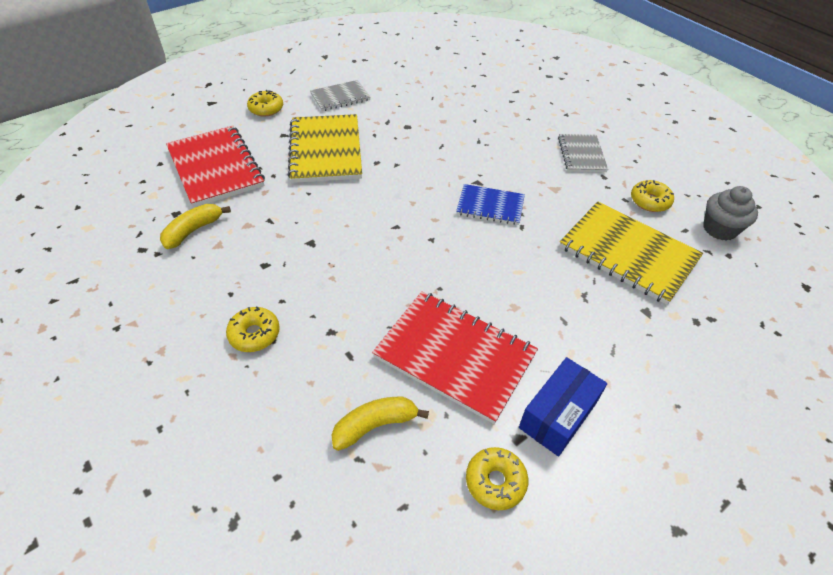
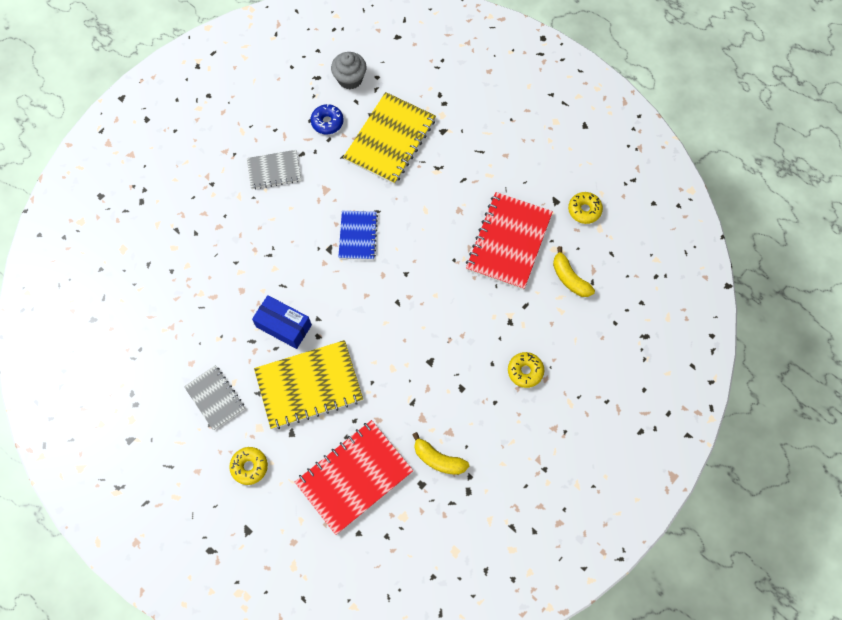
camera: 100 degrees left, 20 degrees up
(558, 415) = (535, 181): blue box -> blue box (284, 326)
(650, 201) = (327, 122): yellow donut -> blue donut

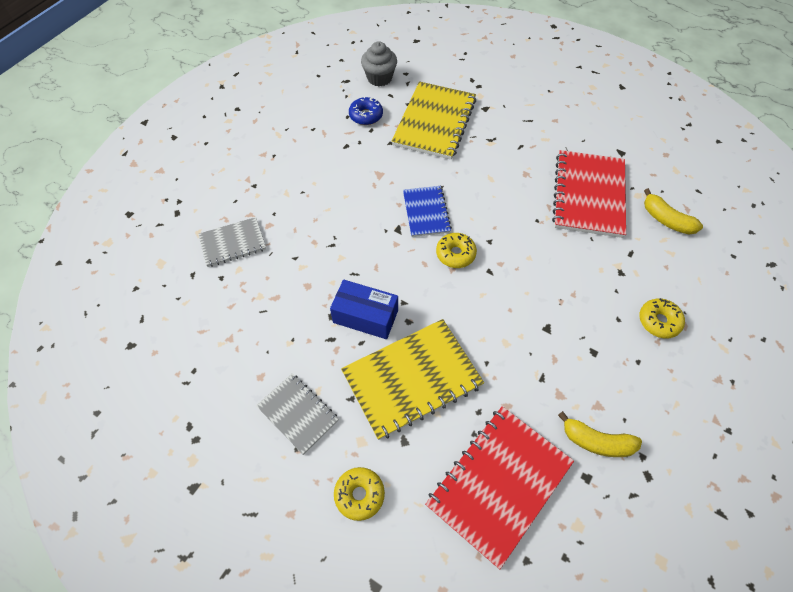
camera: 10 degrees left, 10 degrees down
(274, 170) = (320, 164): grey notebook -> grey notebook (233, 243)
(584, 210) = (653, 156): yellow donut -> yellow donut (455, 254)

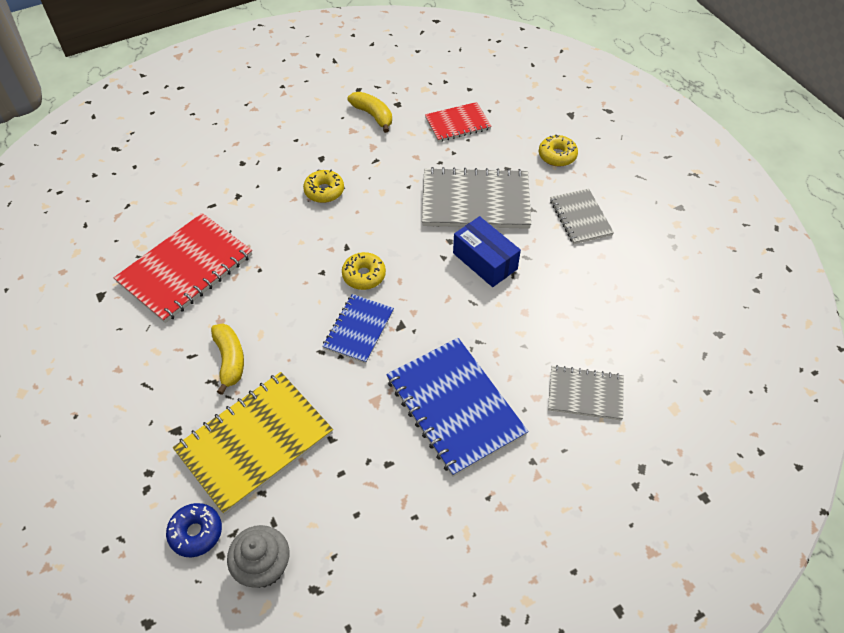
camera: 150 degrees left, 5 degrees down
(323, 194) = (454, 407): none -> blue notebook
(366, 115) = (331, 501): blue donut -> blue donut (196, 533)
(412, 379) = (475, 201): yellow notebook -> grey notebook
(499, 483) = (457, 124): red notebook -> red notebook, size x0.58
(659, 321) = (251, 154): yellow donut -> yellow donut (324, 191)
(666, 220) = (147, 215): yellow banana -> yellow banana (230, 360)

